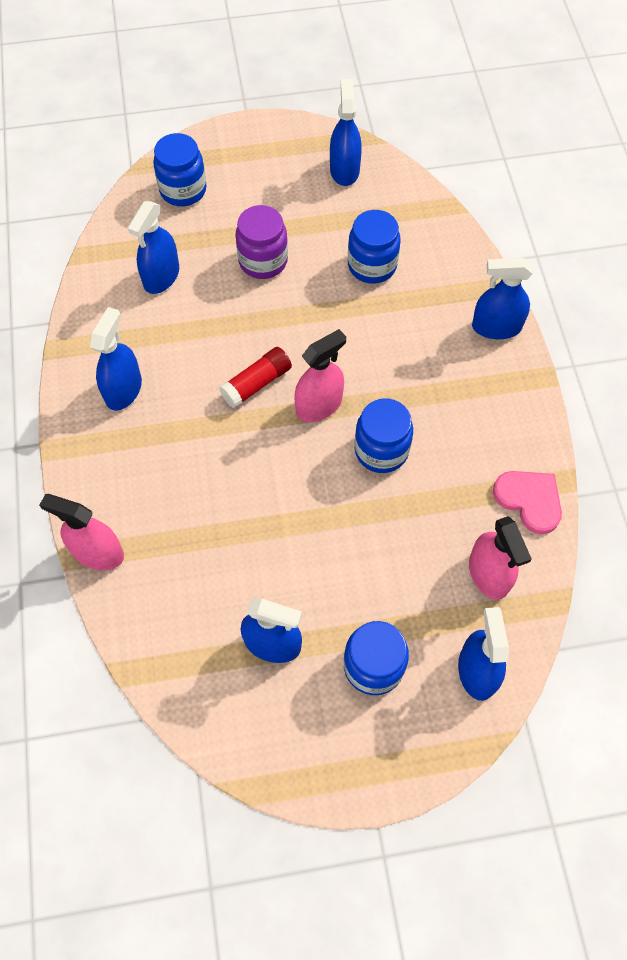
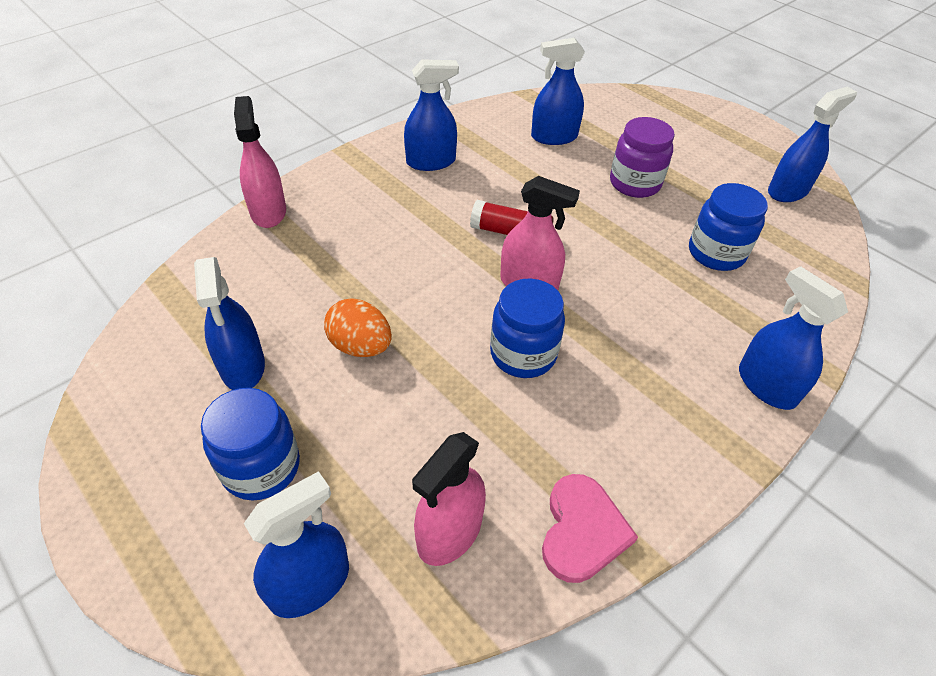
camera: 55 degrees right, 15 degrees down
(183, 190) = (644, 114): blue jar -> none
(305, 552) = (360, 346): none -> orange egg

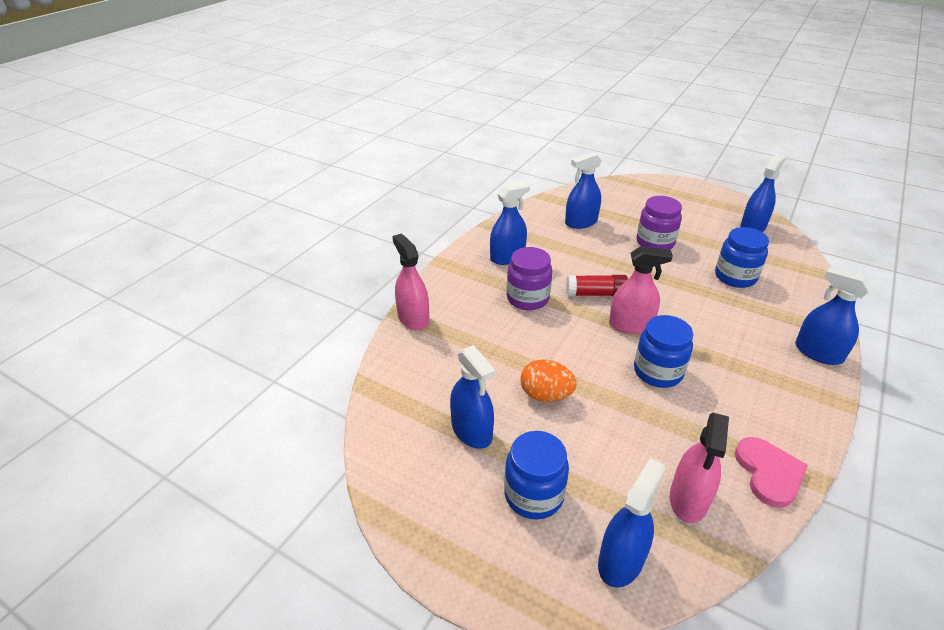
camera: 15 degrees left, 10 degrees down
(420, 219) = (527, 298): none -> purple jar

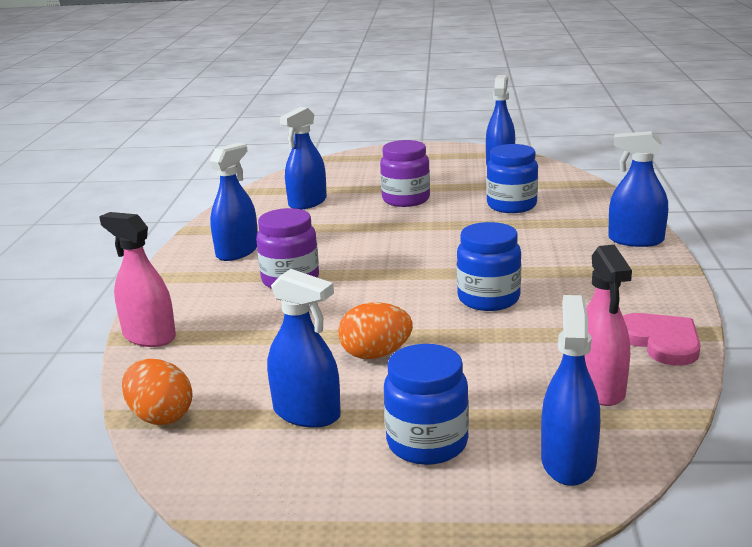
camera: 25 degrees left, 15 degrees down
(385, 394) = (160, 416): none -> orange egg
(595, 294) = (370, 255): red glue stick -> none
(630, 325) = (429, 270): pink spray bottle -> none

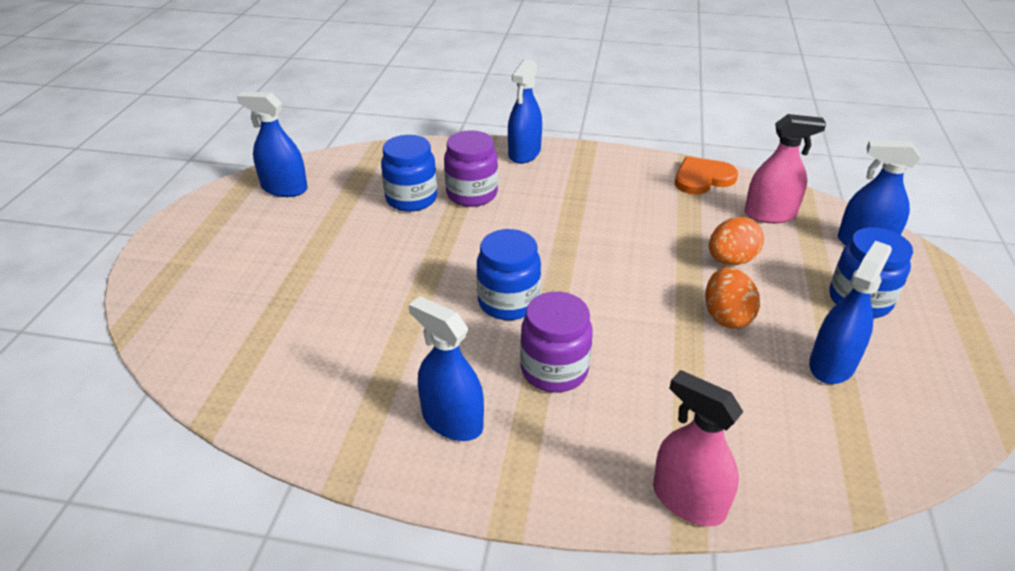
camera: 85 degrees left, 15 degrees up
(149, 336) = (688, 500): pink spray bottle -> pink spray bottle turned 90 degrees clockwise
(160, 416) = (859, 472): orange egg -> orange egg (730, 260)
(307, 202) = (307, 348): blue spray bottle -> none
(406, 199) = (350, 264): purple jar -> purple jar (472, 194)
(488, 299) = (624, 241): blue jar -> blue jar (508, 302)
(660, 341) = (702, 178): pink heart -> orange heart

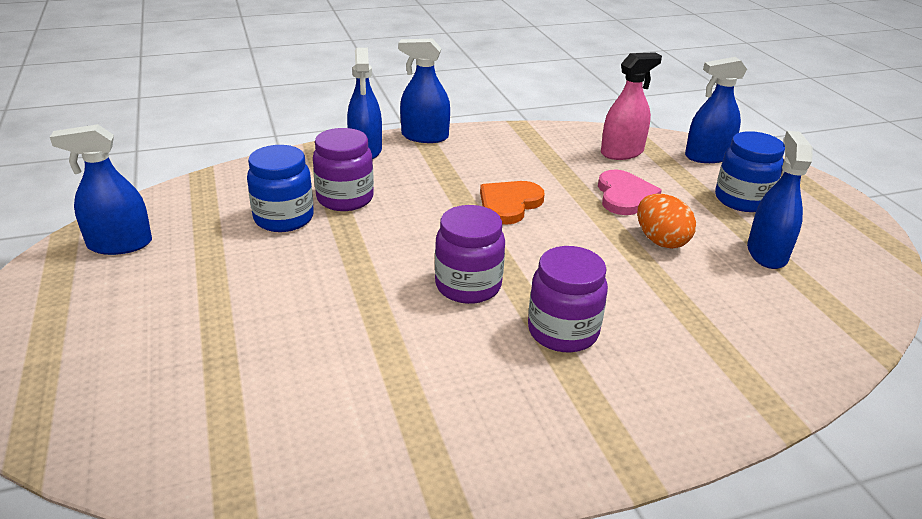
camera: 30 degrees left, 5 degrees down
(452, 420) = (510, 411): blue spray bottle -> blue spray bottle (425, 136)
(508, 302) = (468, 286): blue jar -> purple jar
(688, 500) = (764, 398): pink spray bottle -> none
(702, 178) = (544, 136): orange heart -> orange heart (509, 204)
(730, 260) = (624, 196): orange egg -> pink heart

